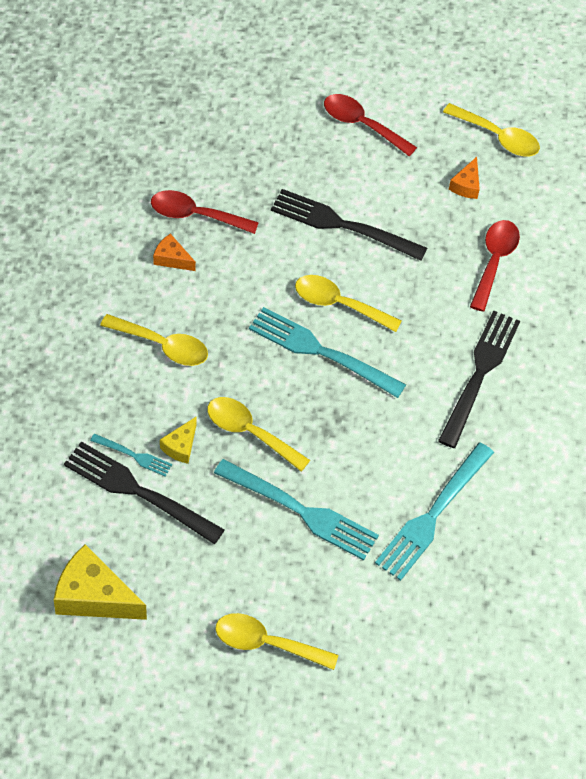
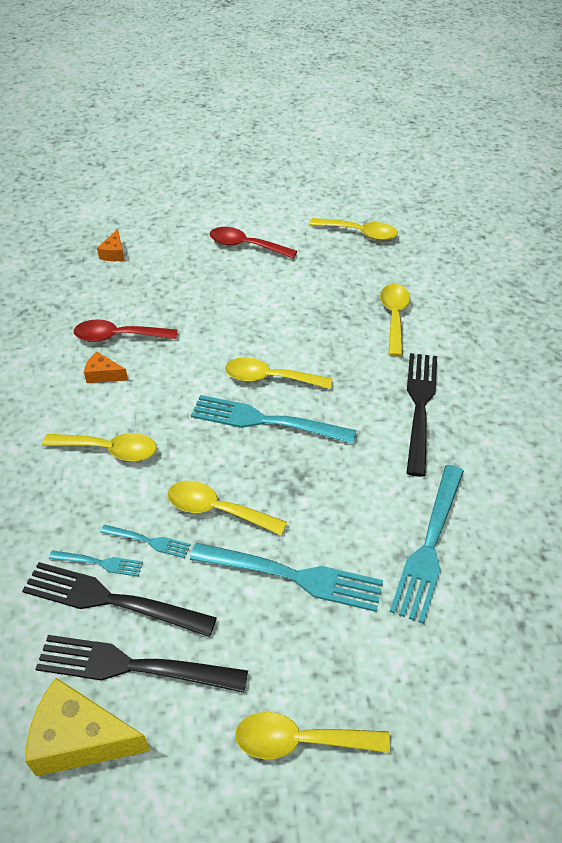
camera: 10 degrees left, 10 degrees down
(180, 446) = (148, 541): yellow cheese -> turquoise fork
(342, 225) = (253, 318): black fork -> black fork (133, 666)
(466, 185) = (348, 269): orange cheese -> orange cheese (114, 253)
(494, 261) = (394, 317): red spoon -> yellow spoon

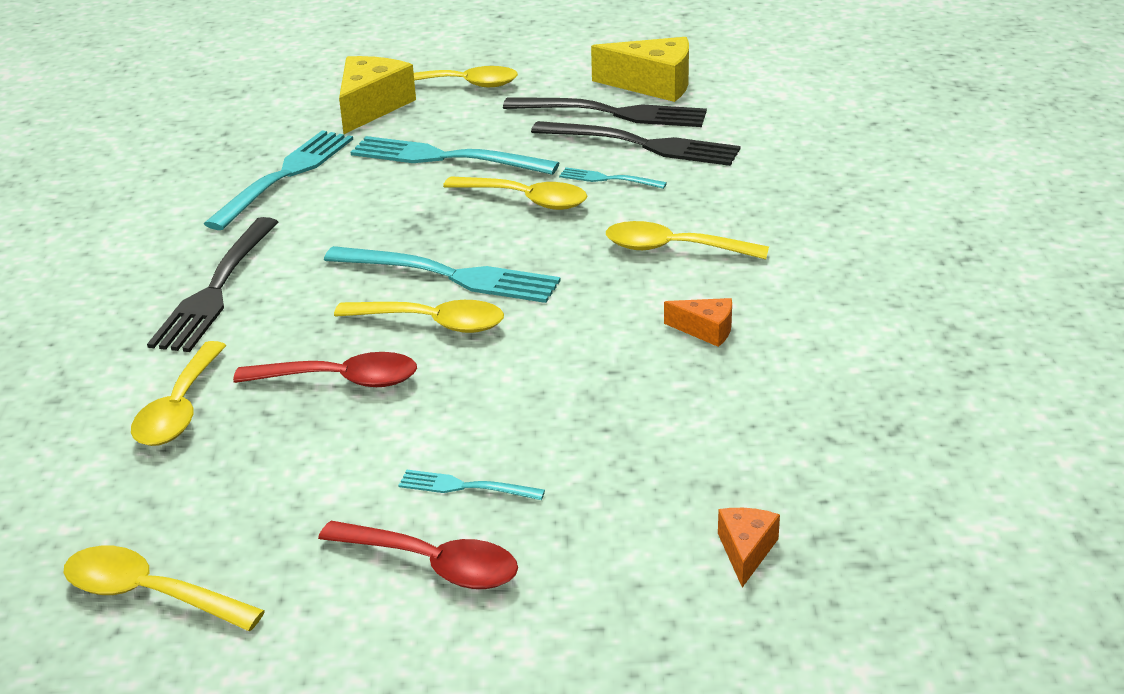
camera: 175 degrees left, 15 degrees down
(99, 563) = (661, 166): turquoise fork -> turquoise fork (465, 487)
(118, 336) = (694, 384): red spoon -> red spoon (341, 380)
(391, 682) = (371, 107): none -> yellow cheese

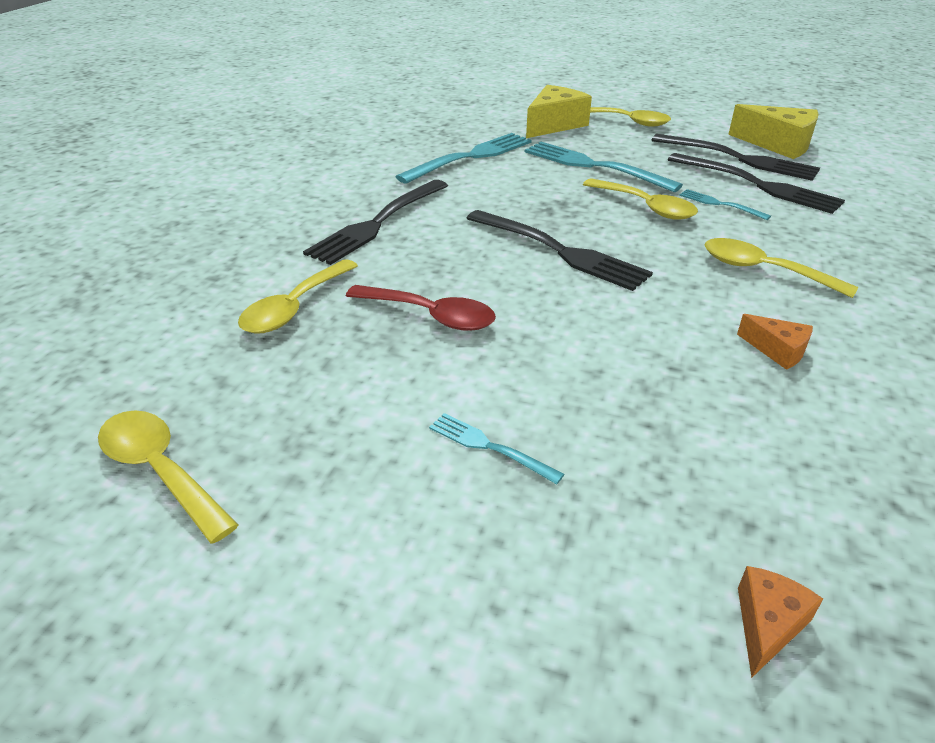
camera: 20 degrees right, 5 degrees up
(432, 323) = (528, 286): yellow spoon -> none
(433, 565) = (420, 525): red spoon -> none
(449, 275) = (559, 251): turquoise fork -> black fork

